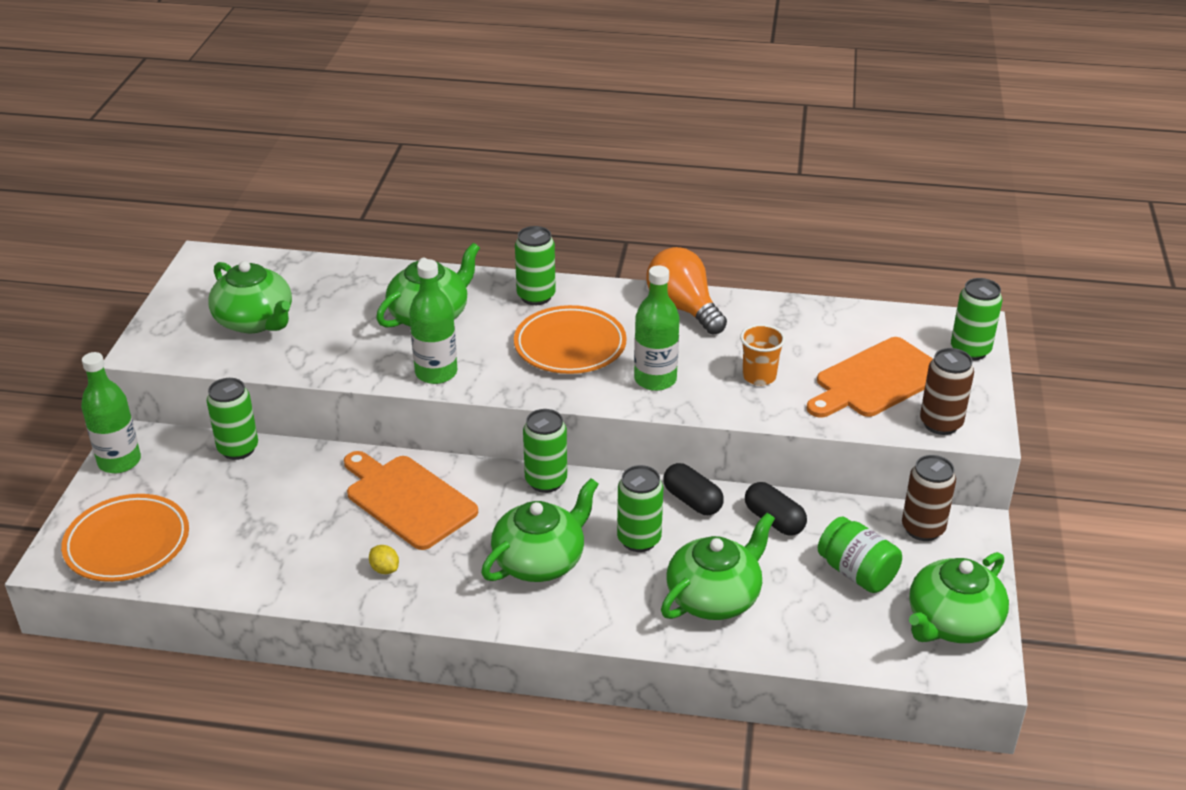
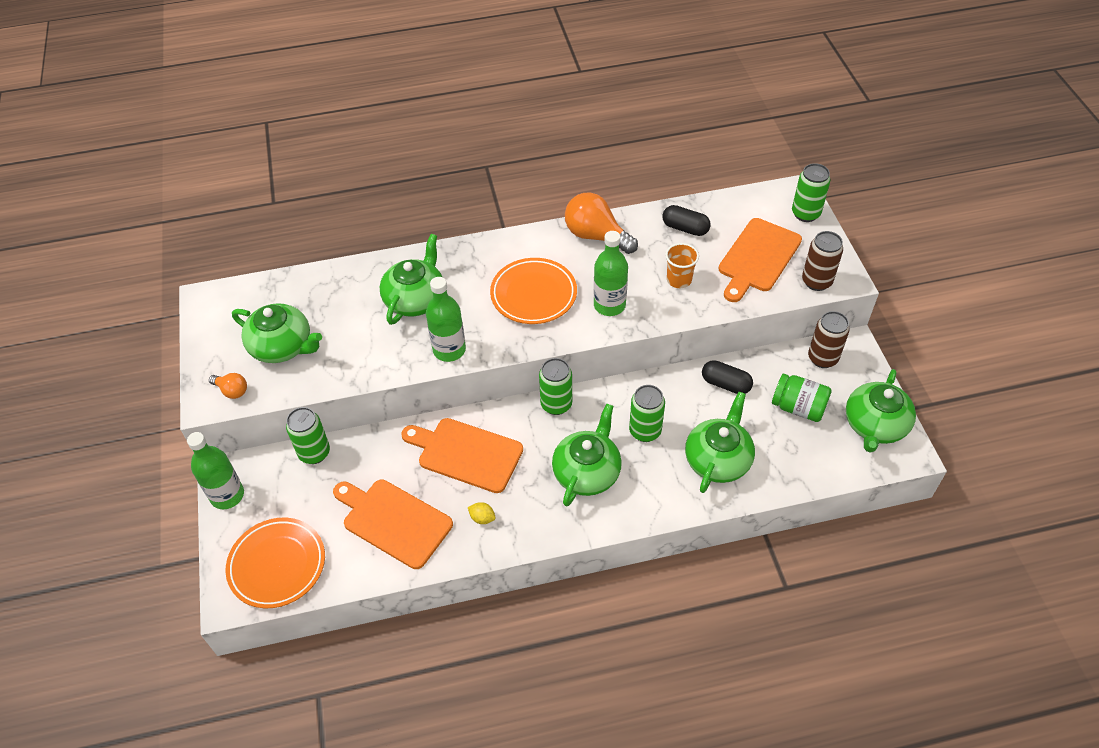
camera: 20 degrees left, 15 degrees up
(175, 347) = (232, 391): none -> orange light bulb
(282, 541) = (394, 521): none -> orange cutting board
(536, 296) = (485, 257): green can -> none
(692, 501) = (664, 387): black capsule -> black capsule (685, 228)

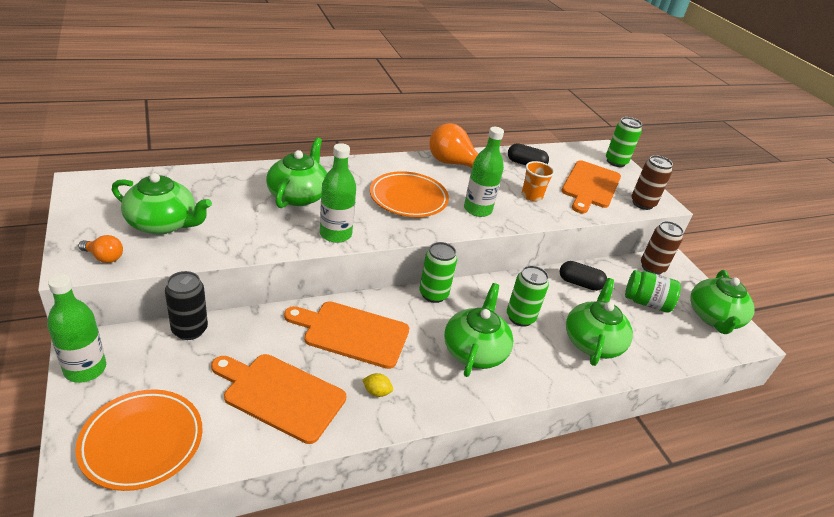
camera: 15 degrees left, 15 degrees down
(314, 453) = (189, 330): green can -> black can

